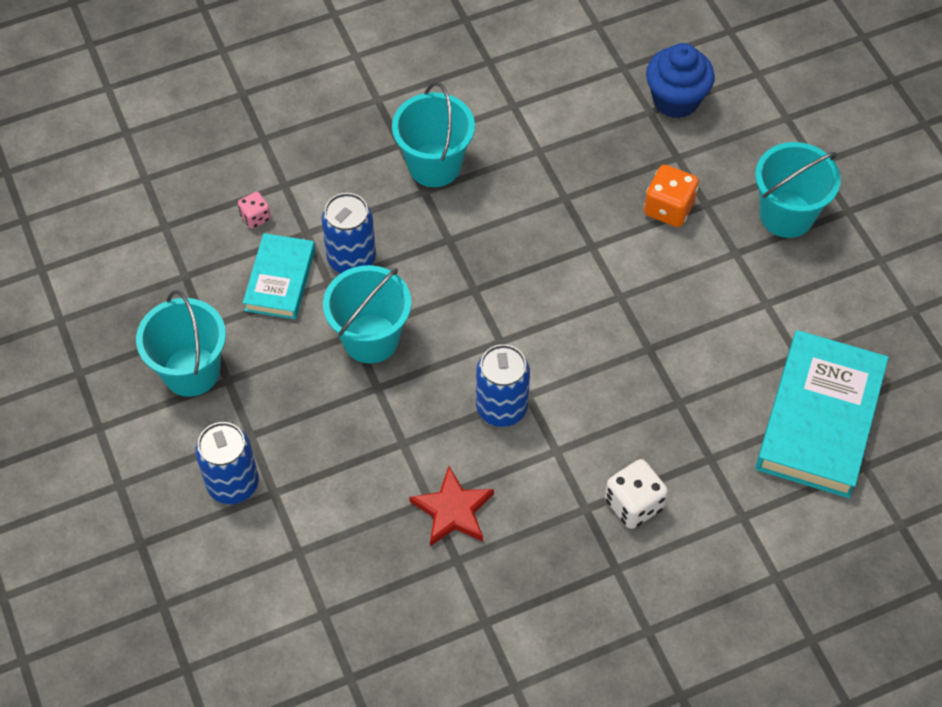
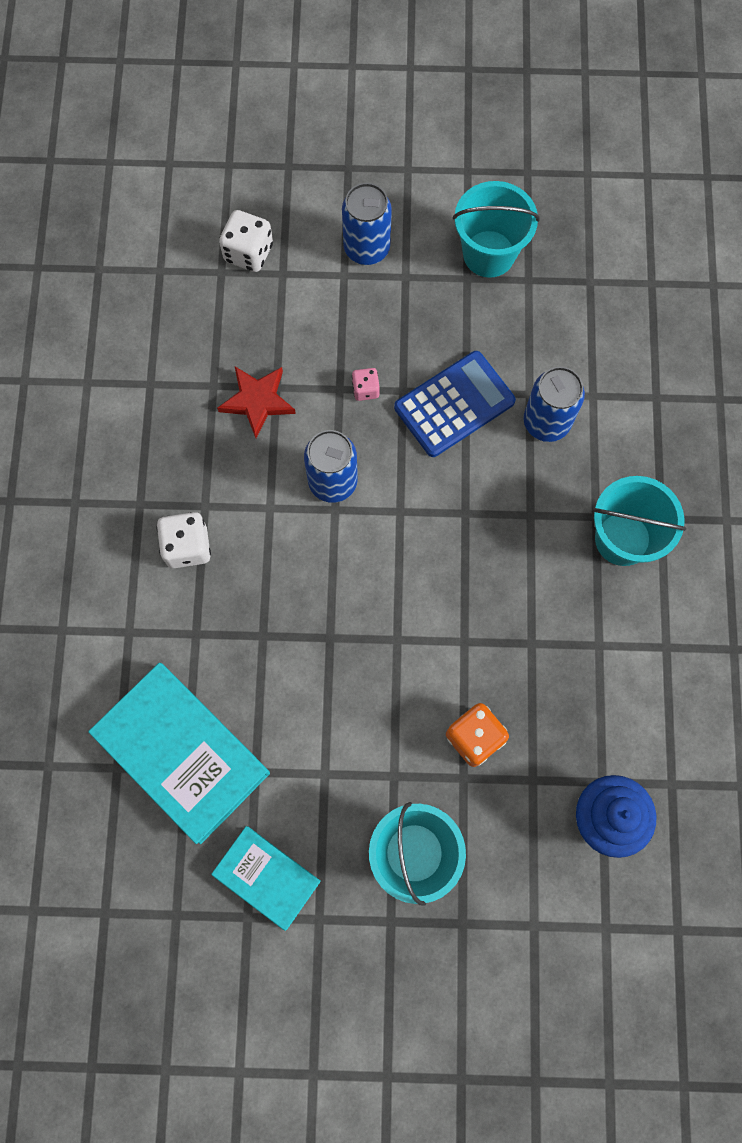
camera: 115 degrees right, 15 degrees up
(255, 217) = (629, 359): pink dice -> pink dice (365, 389)
(280, 280) = (550, 355): turquoise book -> turquoise book (267, 877)
(288, 596) = (248, 253): none -> white dice
(370, 338) = (454, 404): turquoise bucket -> blue calculator

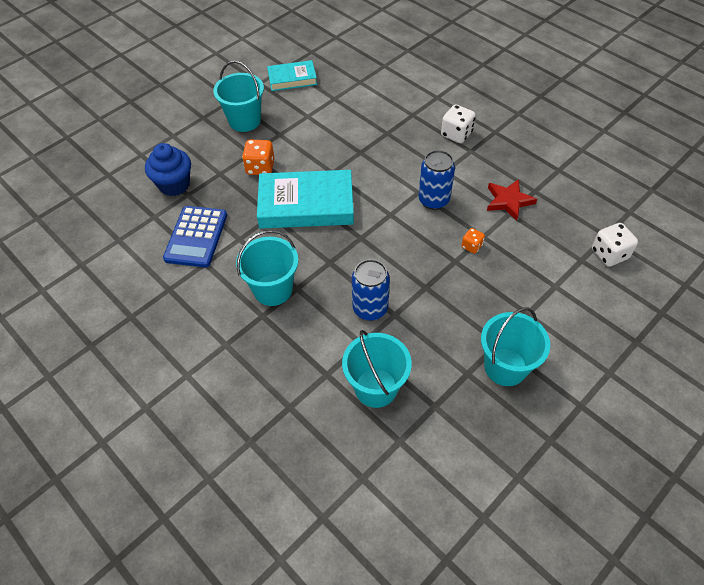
camera: 135 degrees right, 20 degrees down
(182, 753) = (367, 84): turquoise book -> turquoise book (306, 204)
(365, 389) = (471, 246): pink dice -> orange dice
(366, 248) = (565, 309): blue can -> none
(454, 404) = (424, 276): blue calculator -> blue calculator (196, 237)
(624, 343) = (376, 388): none -> turquoise bucket

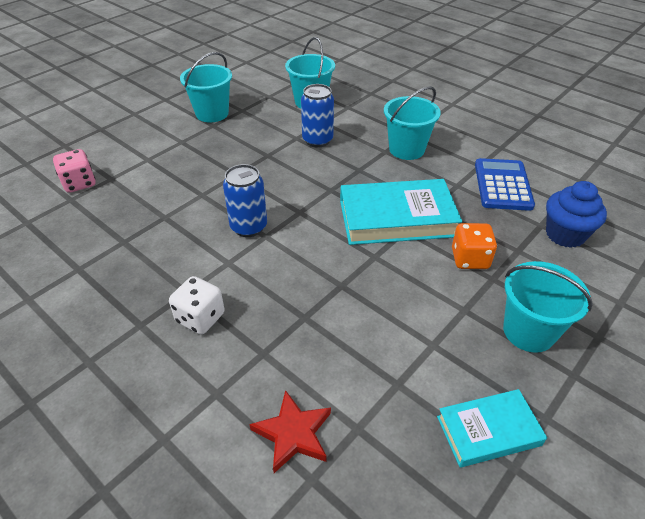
camera: 175 degrees right, 10 degrees down
(471, 246) = (216, 186): orange dice -> none
(508, 201) = (160, 229): red star -> red star (293, 433)
(609, 254) = (79, 183): white dice -> pink dice

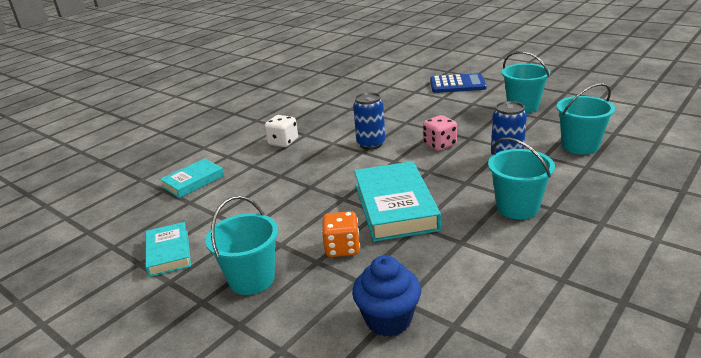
camera: 90 degrees right, 15 degrees down
(79, 183) = (406, 84): pink dice -> pink dice (439, 145)
(293, 433) = (193, 181): red star -> turquoise book
(502, 185) = (473, 276): blue calculator -> blue calculator (457, 84)

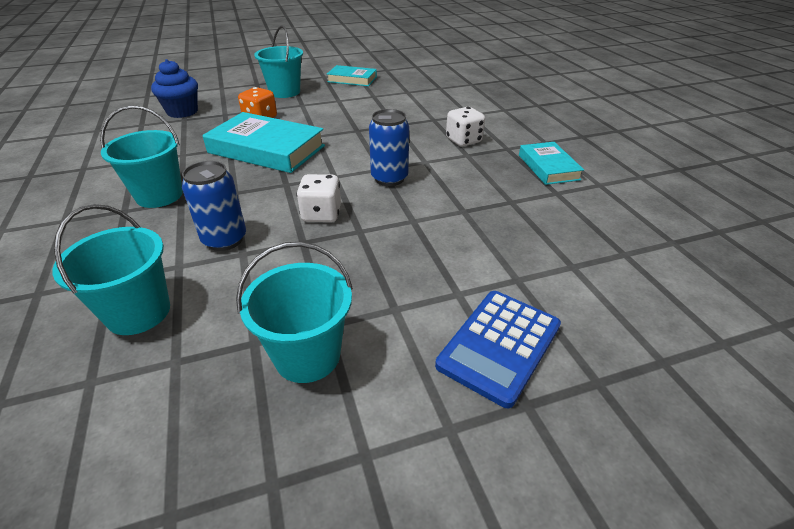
camera: 120 degrees right, 10 degrees up
(193, 181) = (438, 97): turquoise book -> turquoise book (548, 167)
(439, 145) = (321, 214): pink dice -> white dice

